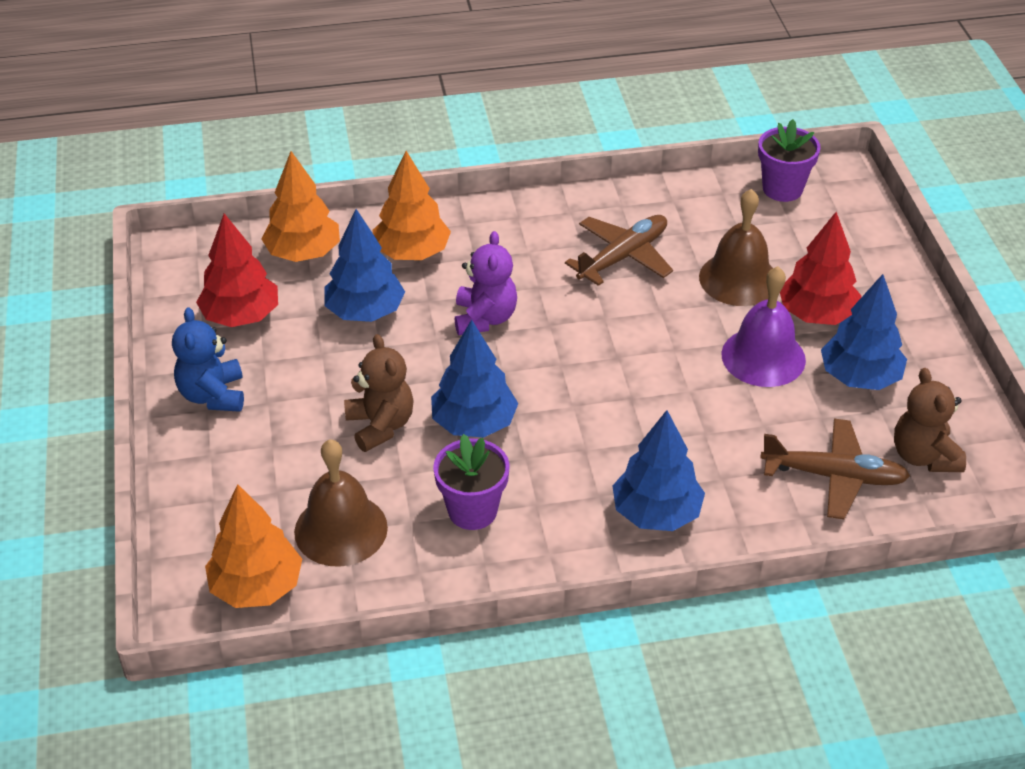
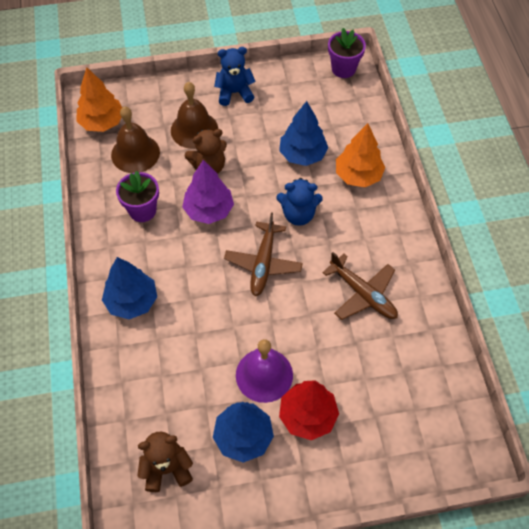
camera: 90 degrees right, 15 degrees up
(241, 316) = (297, 99): red tree -> none
(303, 253) = (354, 122): orange tree -> none
(474, 423) = (208, 210): blue tree -> purple tree
(485, 318) = (298, 214): purple teddy bear -> blue teddy bear
(738, 279) = (344, 366): brown bell -> brown bell (194, 129)
(782, 189) = (453, 409): purple flower pot -> purple flower pot (343, 69)
(833, 476) = (153, 406): brown plane -> brown plane (263, 263)

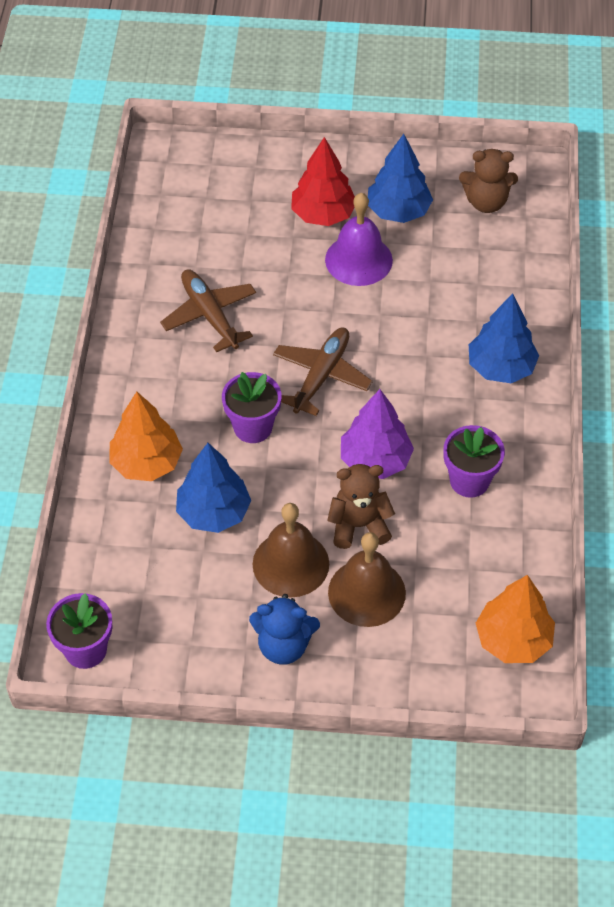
camera: 165 degrees left, 5 degrees down
(135, 153) = (466, 572): brown bell -> brown bell (290, 563)
(298, 214) = (253, 427): blue teddy bear -> purple flower pot

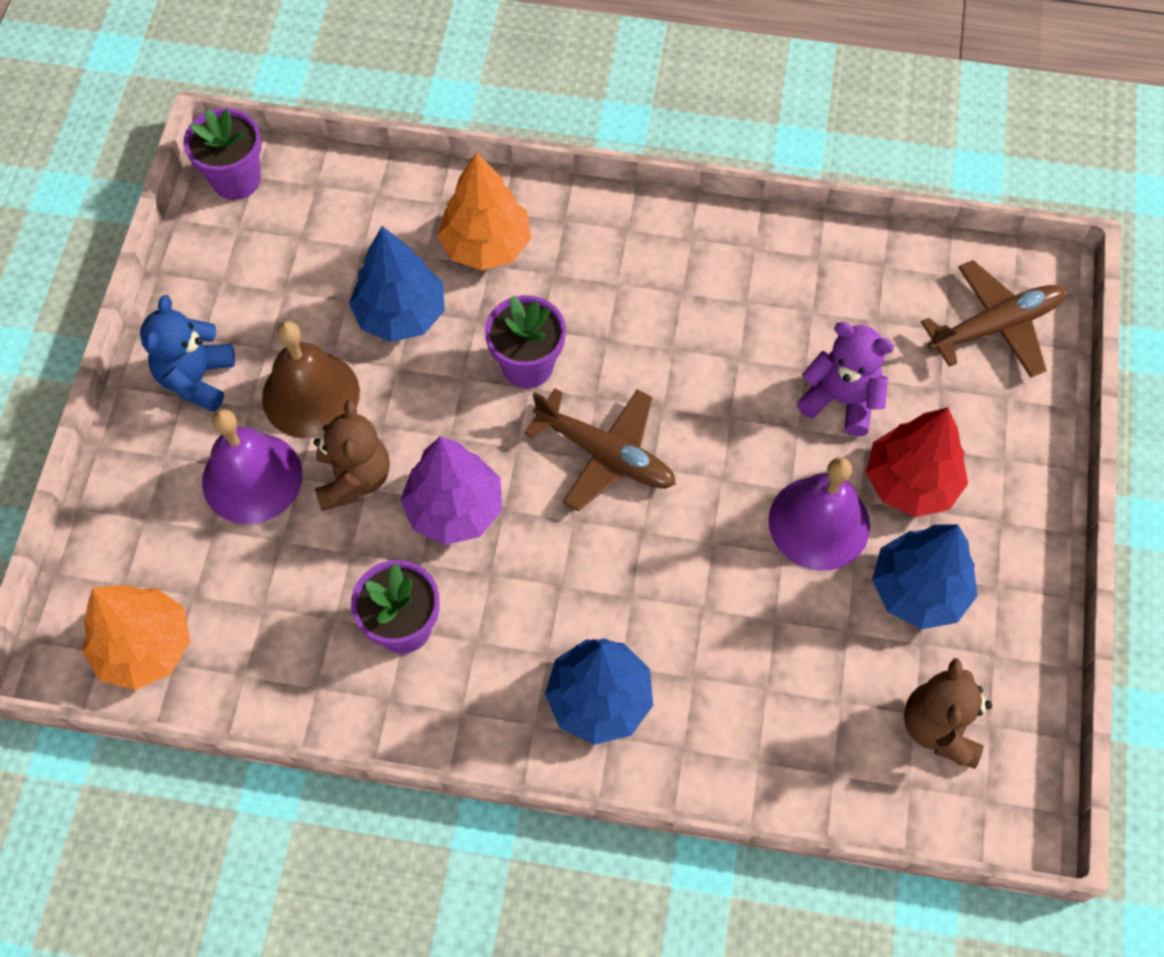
camera: 95 degrees right, 10 degrees up
(210, 315) = (721, 325): brown plane -> brown plane (994, 326)
(265, 250) = (841, 400): none -> purple teddy bear
(366, 592) = (252, 478): brown bell -> purple bell

